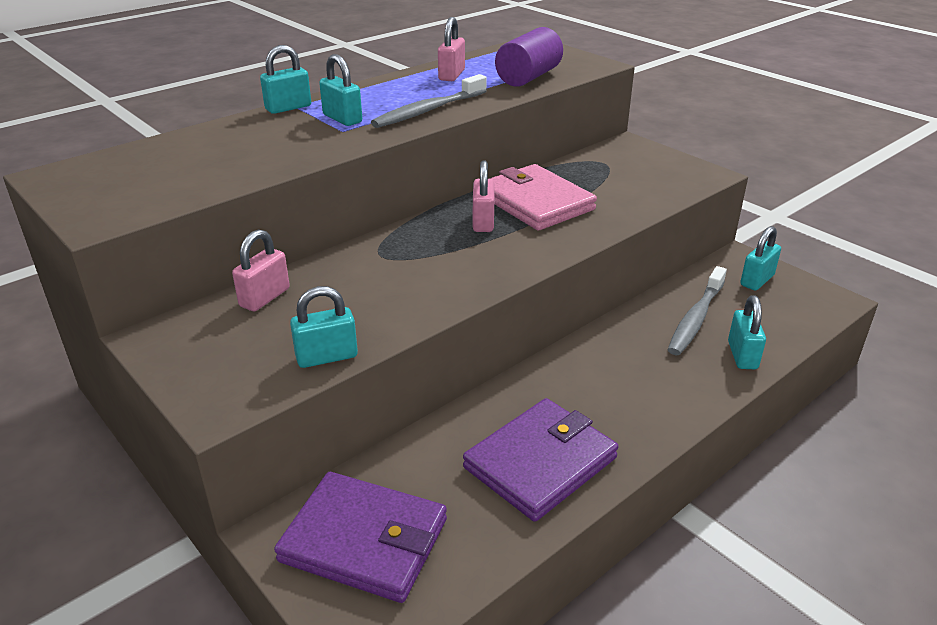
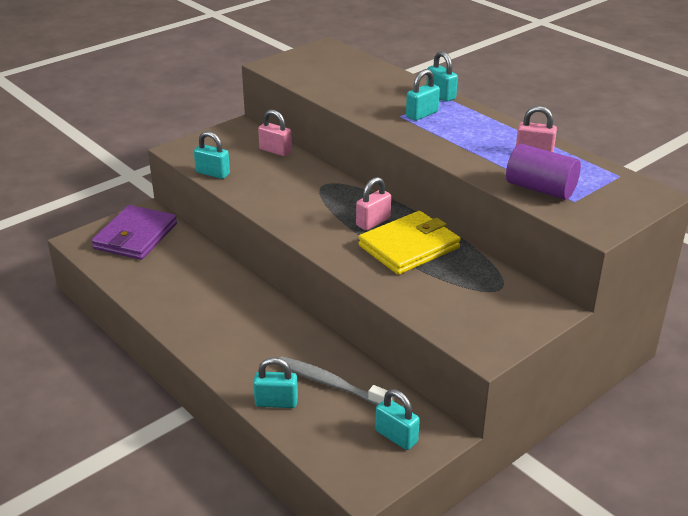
camera: 90 degrees right, 0 degrees up
(327, 357) = (213, 173): turquoise padlock -> turquoise padlock turned 45 degrees counterclockwise
(428, 110) = (444, 145): grey toothbrush -> none
(483, 222) = (373, 222): pink padlock -> pink padlock turned 45 degrees counterclockwise
(535, 202) = (409, 247): pink wallet -> yellow wallet
(540, 462) = (177, 293): purple wallet -> none

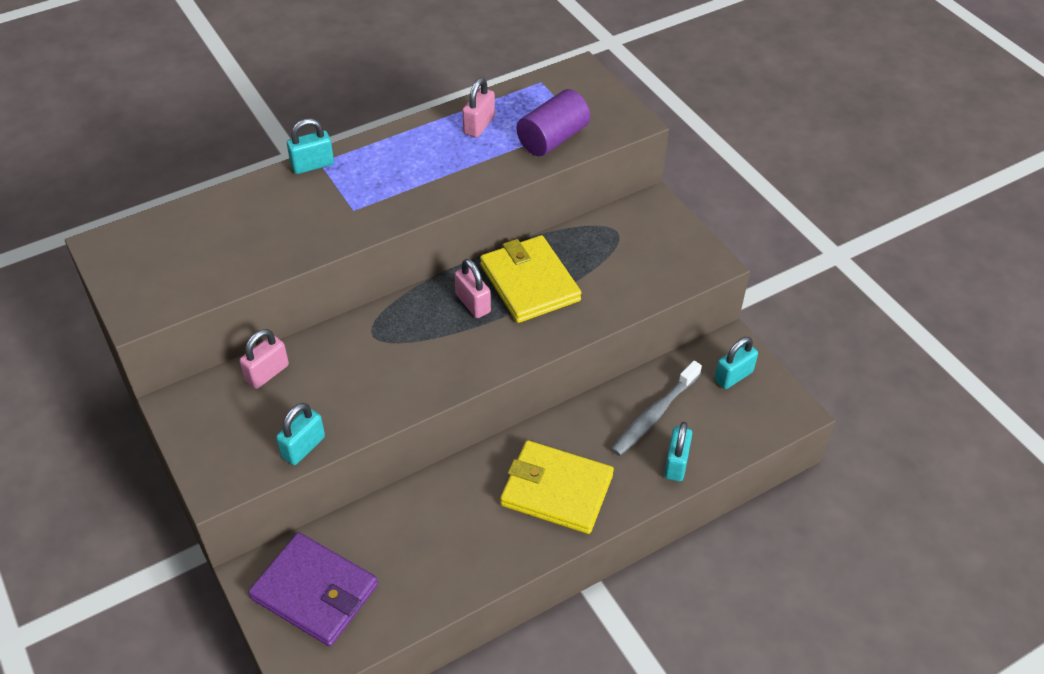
camera: 80 degrees left, 15 degrees up
(235, 333) = (556, 490): none -> yellow wallet
(422, 114) = (357, 190): turquoise padlock -> none

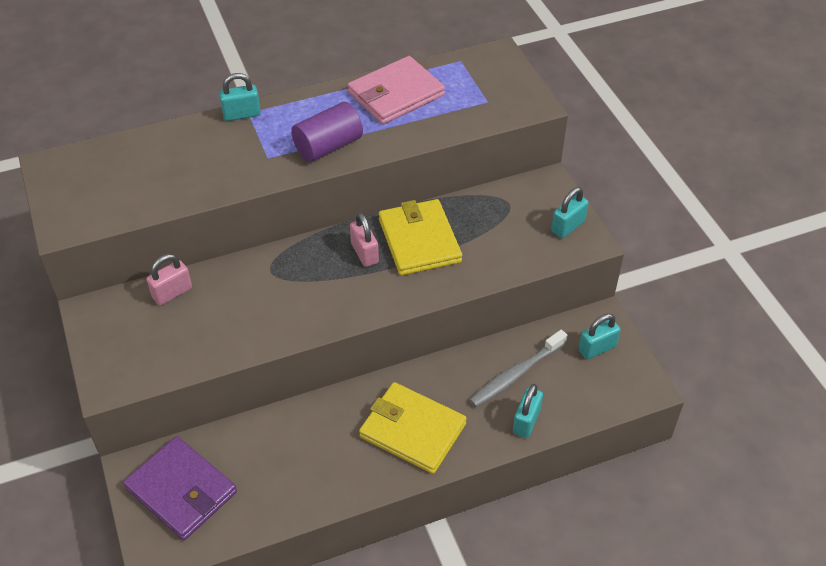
camera: 10 degrees right, 0 degrees up
(303, 447) = (188, 362): turquoise padlock -> turquoise padlock (568, 226)
(479, 125) = (396, 94): pink padlock -> pink wallet
(553, 139) = (459, 113): purple cylinder -> purple cylinder (328, 146)

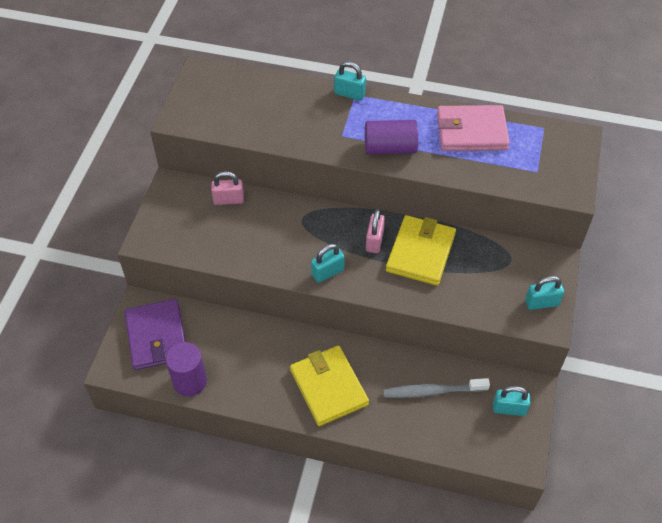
camera: 35 degrees right, 5 degrees up
(258, 514) = (190, 381): none -> purple cylinder
(526, 421) = (412, 430): turquoise padlock -> turquoise padlock (327, 272)

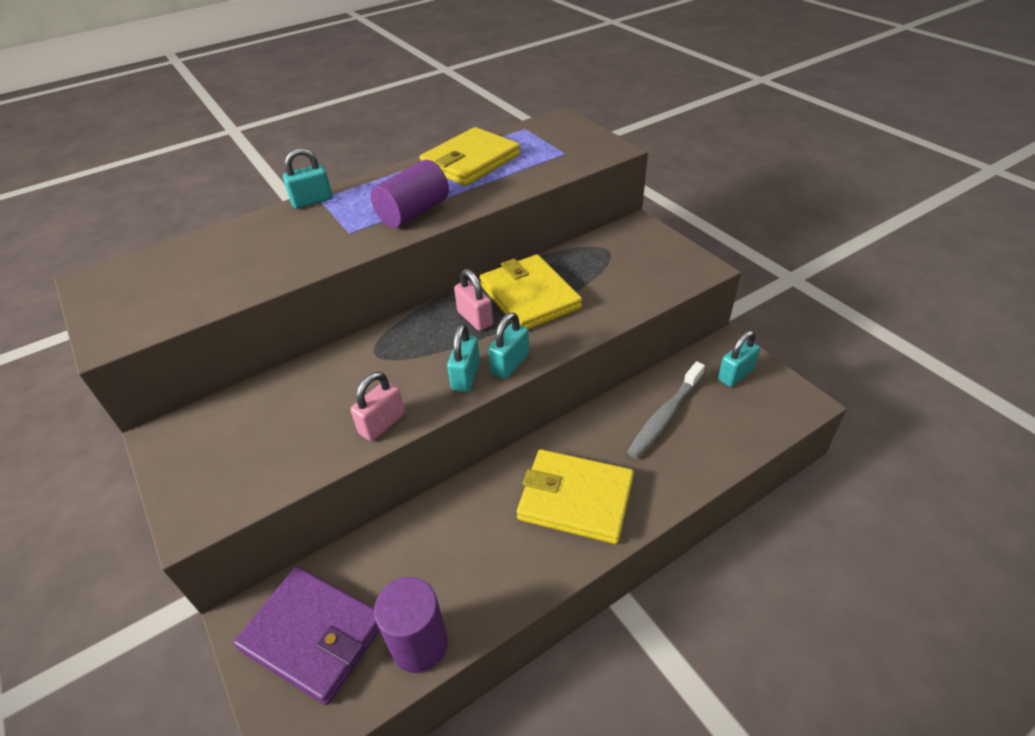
camera: 45 degrees left, 10 degrees down
(228, 200) = (263, 397): pink padlock -> pink padlock (382, 424)
(471, 131) = (470, 161): pink wallet -> yellow wallet
(541, 303) = (675, 258): turquoise padlock -> turquoise padlock (510, 364)

